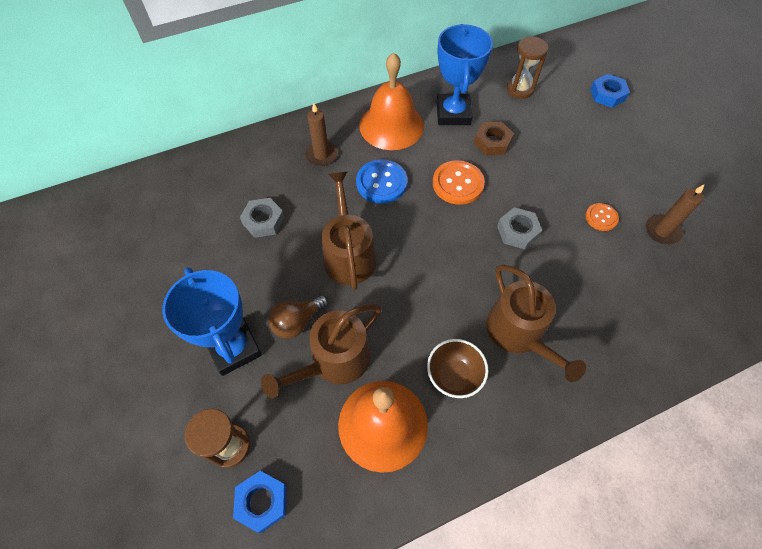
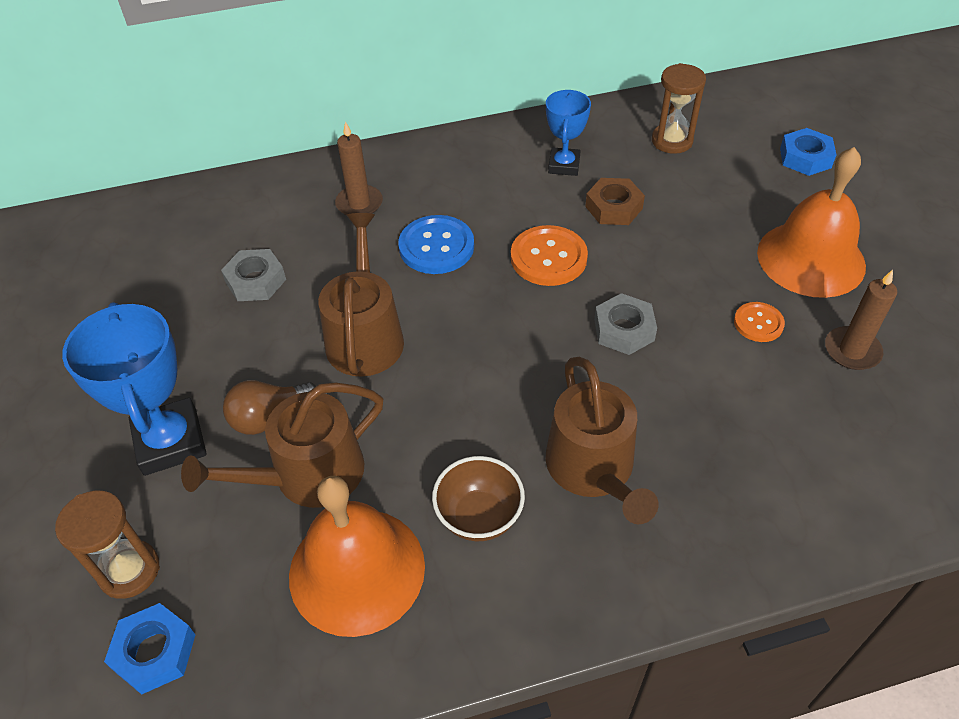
camera: 10 degrees right, 10 degrees down
(391, 125) = (469, 174): orange bell -> orange bell (811, 258)
(453, 113) = (564, 165): blue trophy -> blue trophy, size x0.61

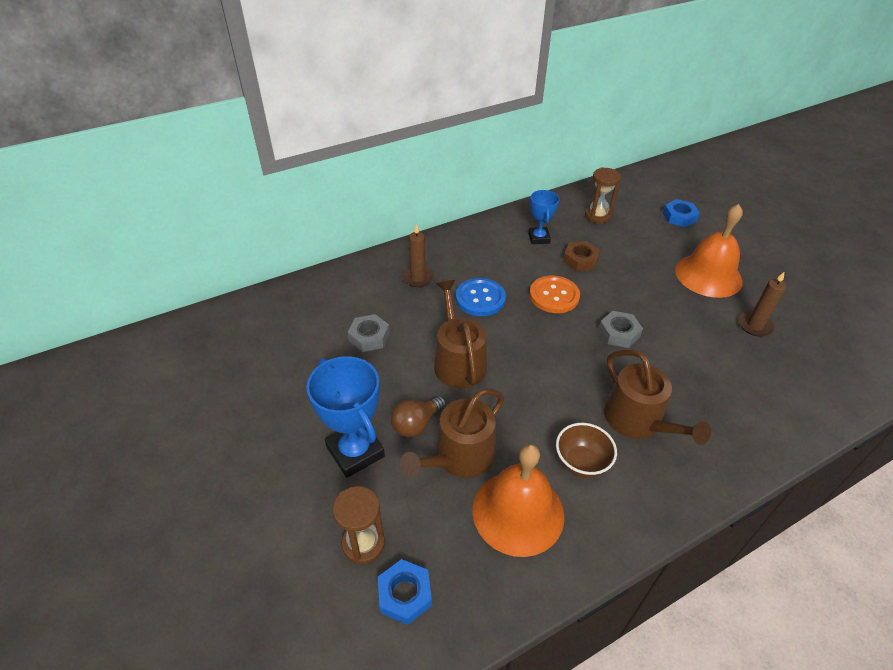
camera: 15 degrees left, 5 degrees down
(758, 323) = (695, 317): orange button -> none

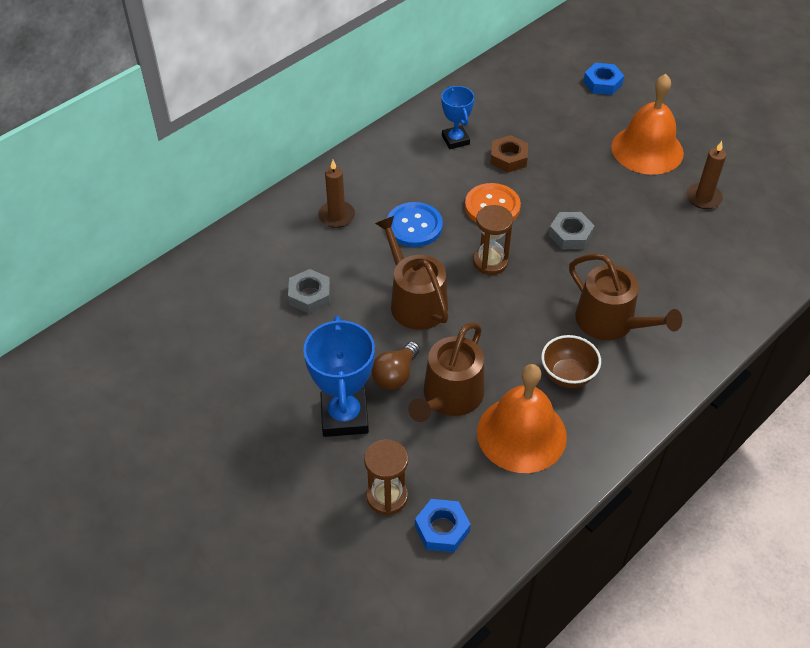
camera: 15 degrees left, 5 degrees up
(355, 452) = (344, 416): blue trophy -> blue trophy turned 45 degrees clockwise
(597, 216) = (513, 99): brown hourglass -> brown hourglass (490, 262)

